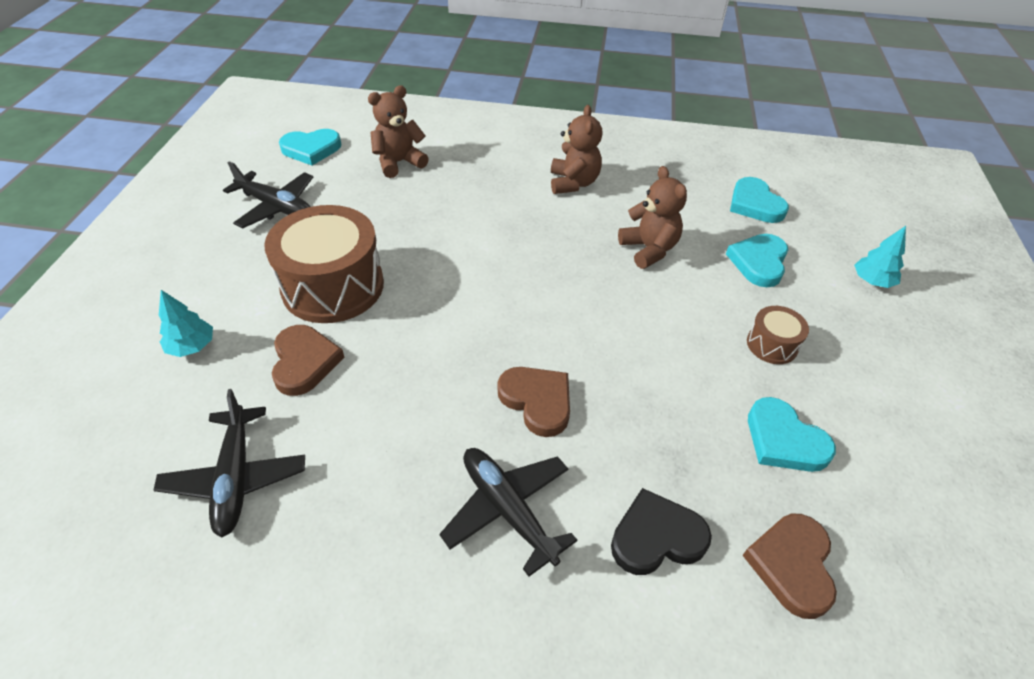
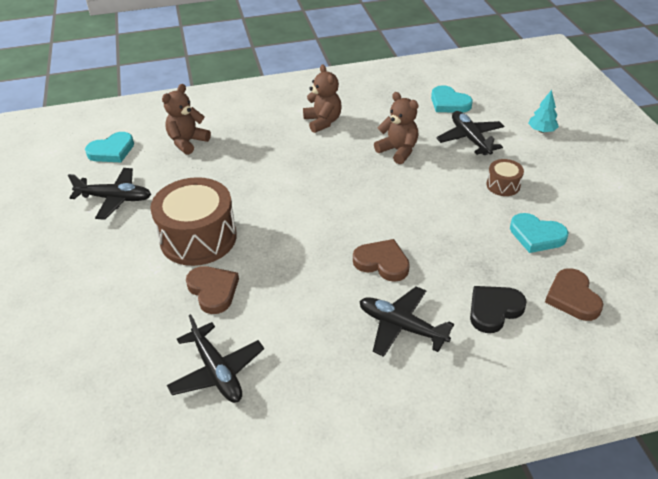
camera: 20 degrees left, 5 degrees down
(192, 347) = (123, 308): turquoise tree -> none
(758, 262) = (470, 139): turquoise heart -> black plane

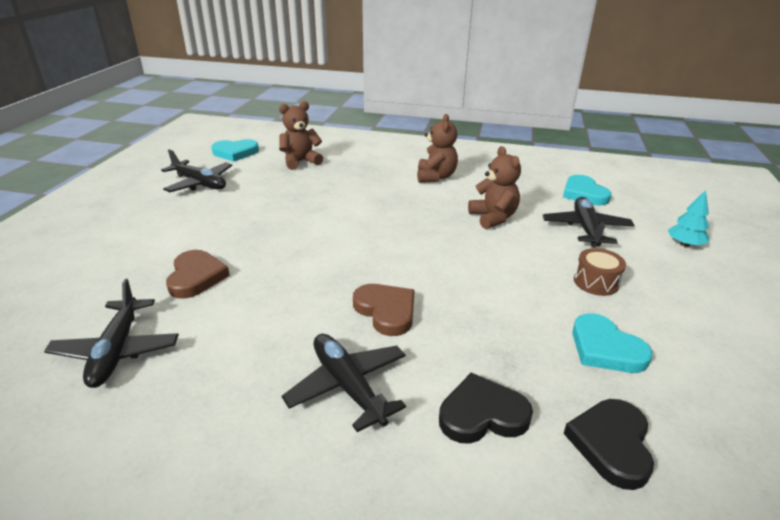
camera: 25 degrees right, 10 degrees down
(198, 238) = (231, 231): brown drum -> none
(572, 297) = (611, 444): brown heart -> black heart

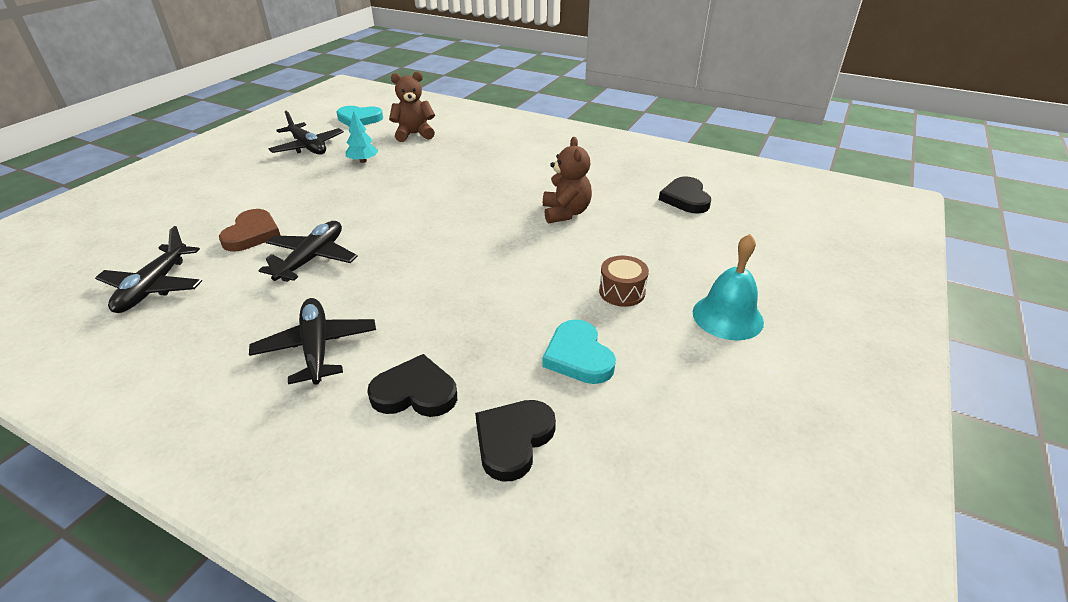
camera: 15 degrees right, 5 degrees up
(386, 311) = (395, 288): brown heart -> none
(435, 177) = (538, 163): brown teddy bear -> none
(584, 194) = (685, 198): turquoise heart -> black heart
(586, 229) = (656, 236): black plane -> black plane (312, 259)
(684, 244) = (755, 267): turquoise tree -> turquoise tree (363, 161)
(698, 291) = (727, 317): none -> turquoise bell

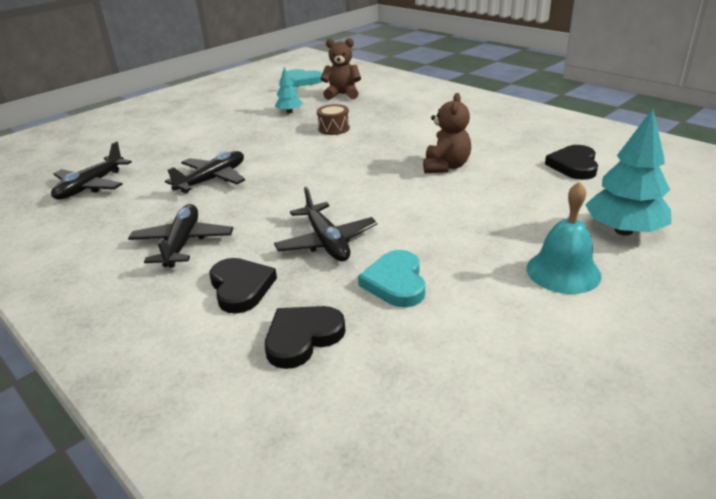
camera: 20 degrees right, 5 degrees down
(252, 234) = (177, 157): brown heart -> none
(308, 147) = (251, 99): black plane -> black plane (326, 242)
(415, 392) = (241, 287): black heart -> black heart turned 45 degrees clockwise
(622, 292) = (465, 236): brown drum -> brown drum (334, 128)
(759, 264) = (623, 230): none -> turquoise tree

